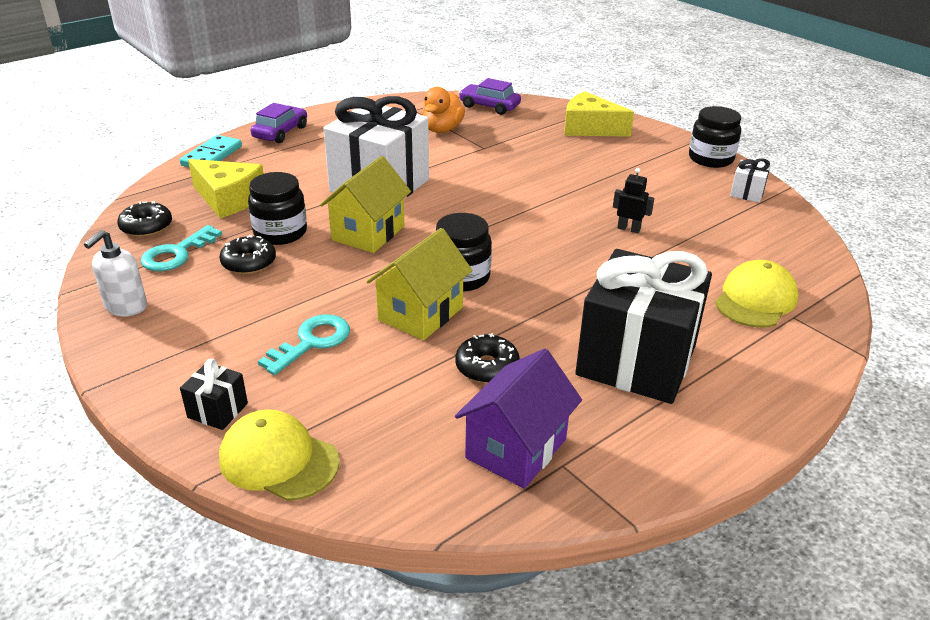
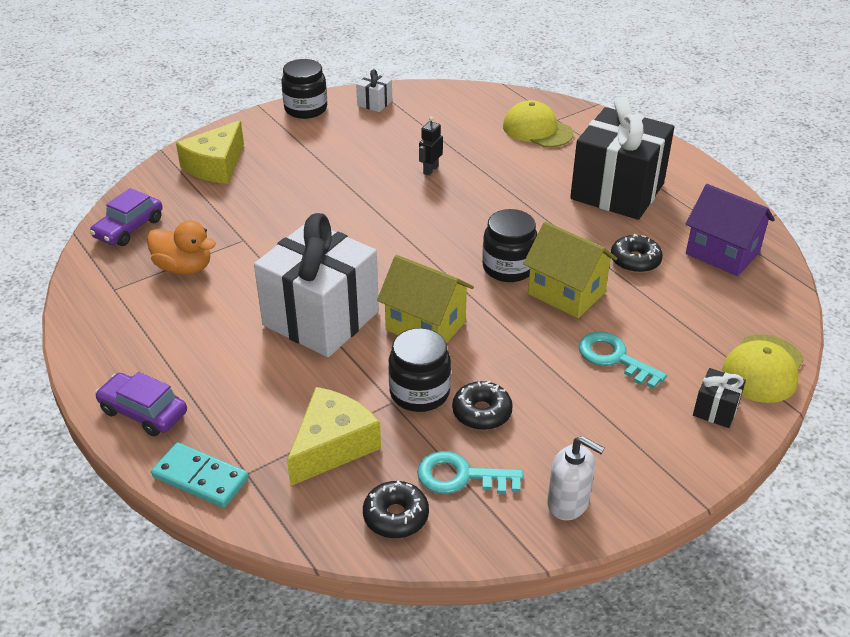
camera: 85 degrees left, 5 degrees up
(177, 254) = (461, 476): turquoise key -> turquoise key turned 150 degrees clockwise

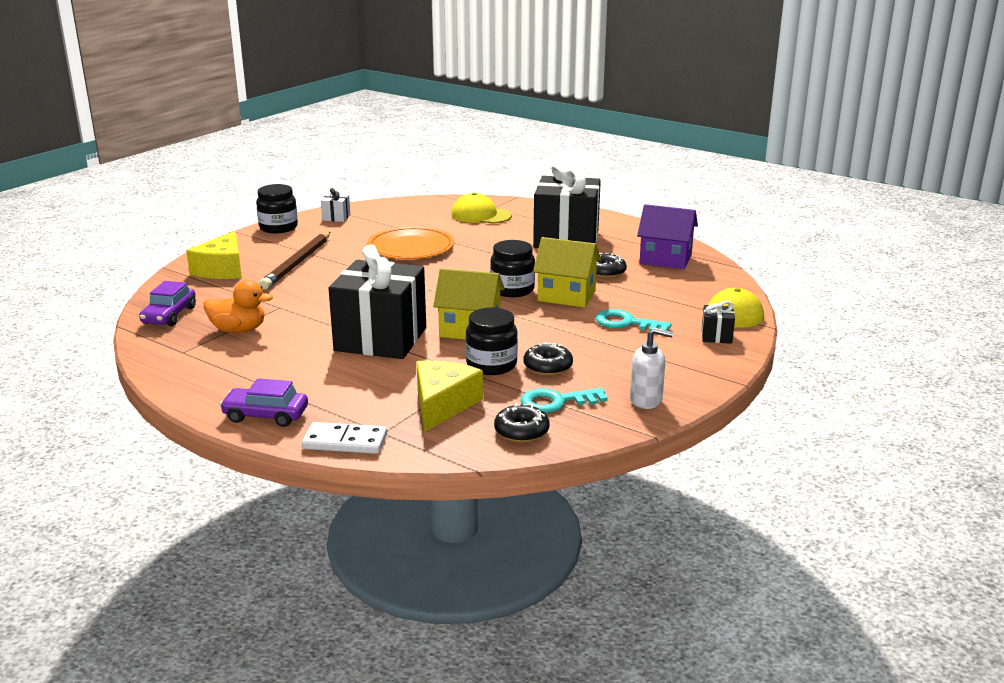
camera: 20 degrees left, 15 degrees down
(200, 478) = (345, 442): turquoise domino -> white domino
(296, 172) = (297, 263): none -> brown pencil
(321, 318) = (380, 339): white gift -> black gift
(430, 170) = (411, 247): black robot -> orange plate

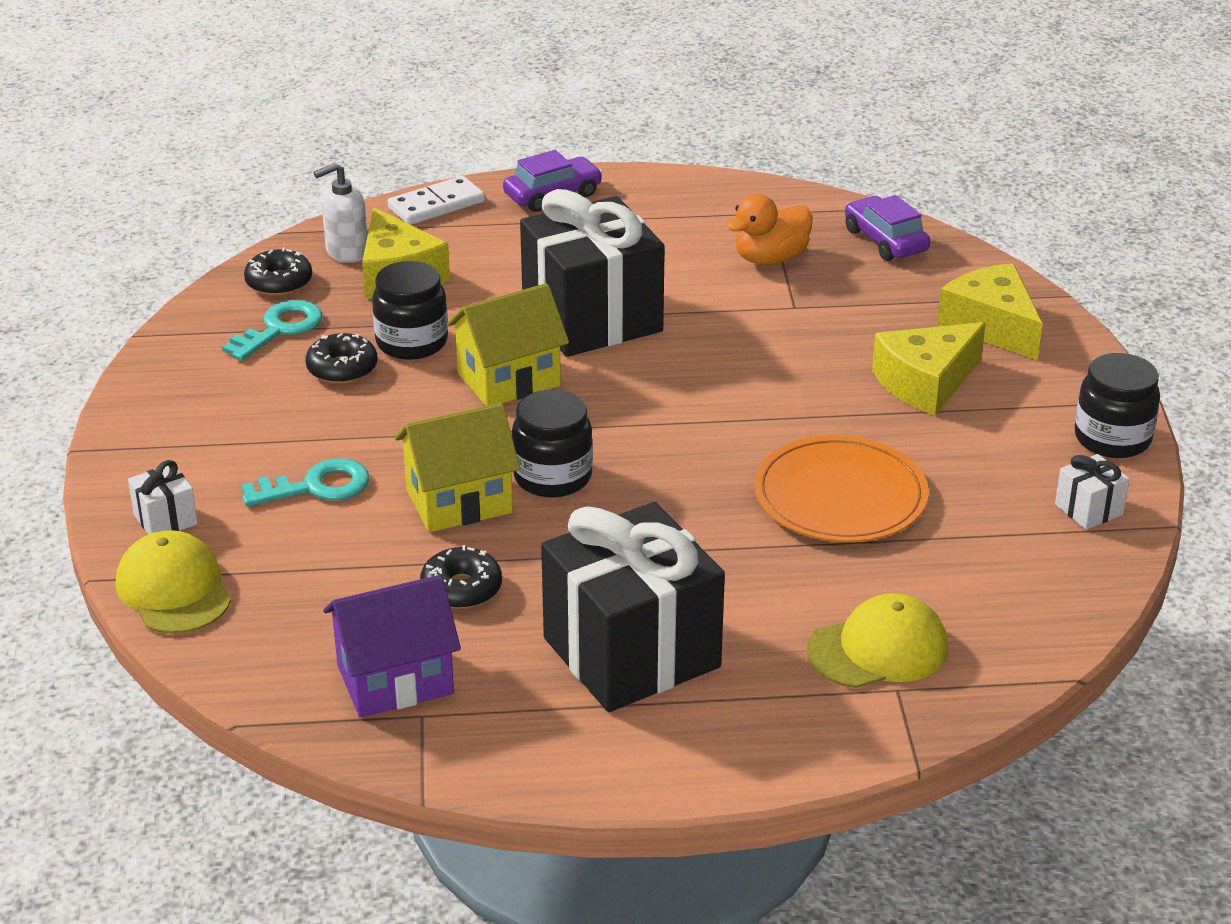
camera: 140 degrees right, 10 degrees up
(297, 263) = (926, 383): brown pencil -> yellow cheese
(646, 400) = (178, 374): white soap dispenser -> white soap dispenser (346, 252)
(716, 336) = (165, 519): black gift -> white gift

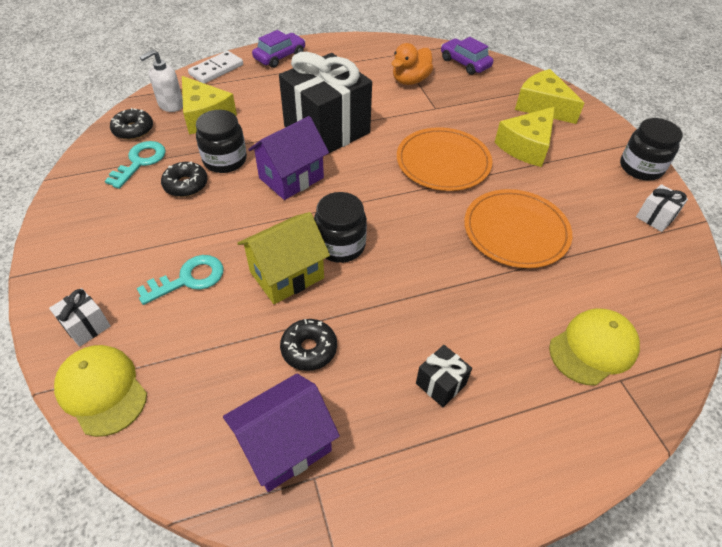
camera: 15 degrees left, 15 degrees up
(509, 379) = (291, 178): yellow house -> purple house
(631, 652) = (440, 384): black gift -> black gift, size x0.40
(768, 388) = (443, 162): none -> orange plate

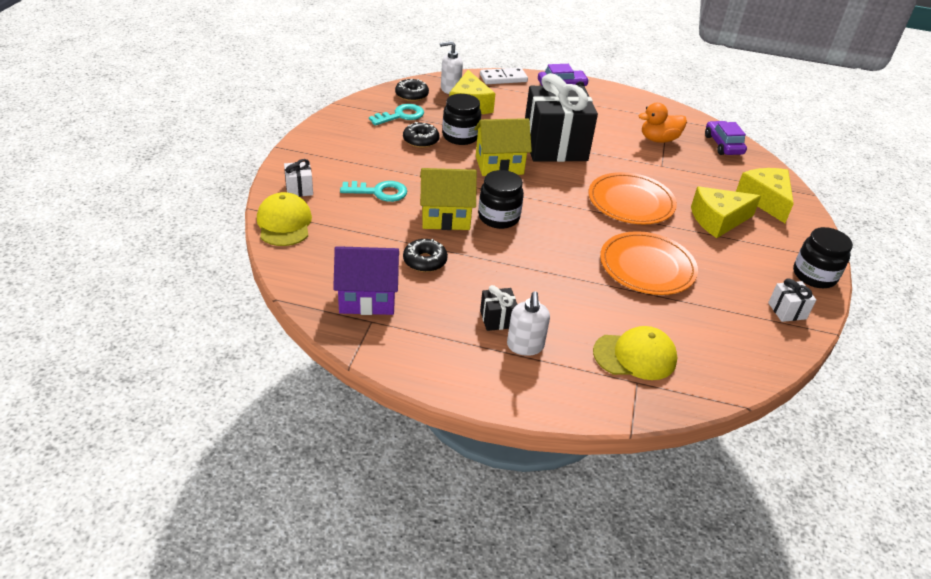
camera: 30 degrees right, 10 degrees down
(291, 178) = (499, 165): purple house -> yellow house
(493, 403) = (525, 346): none -> white soap dispenser

